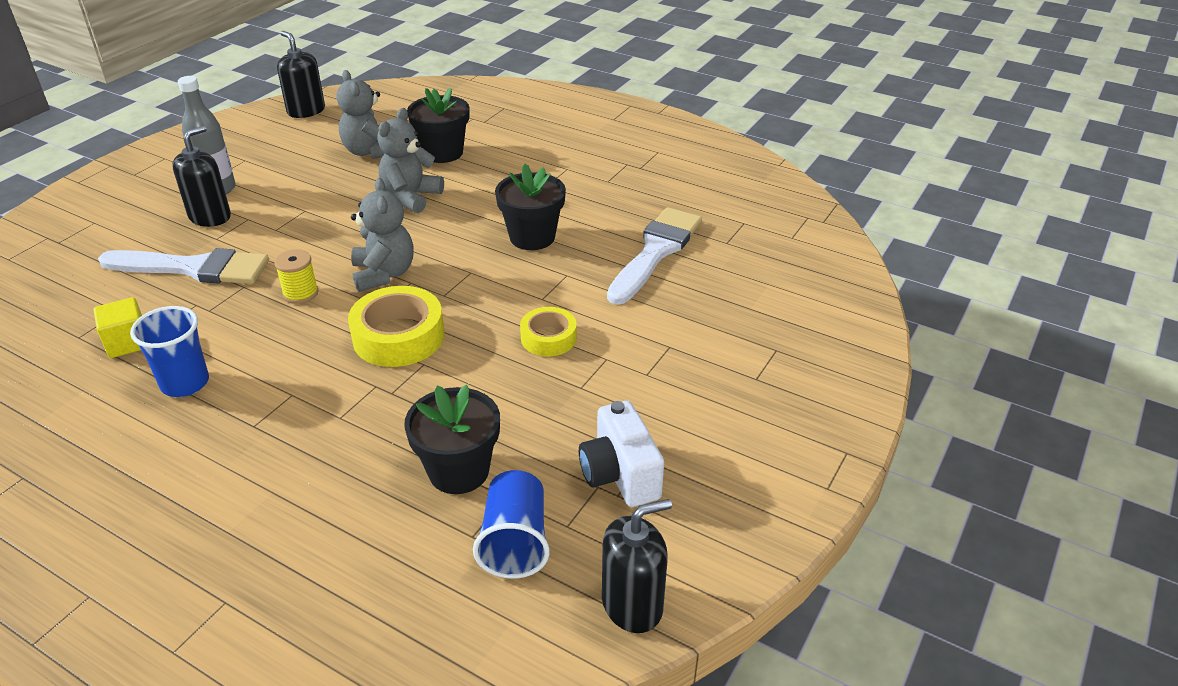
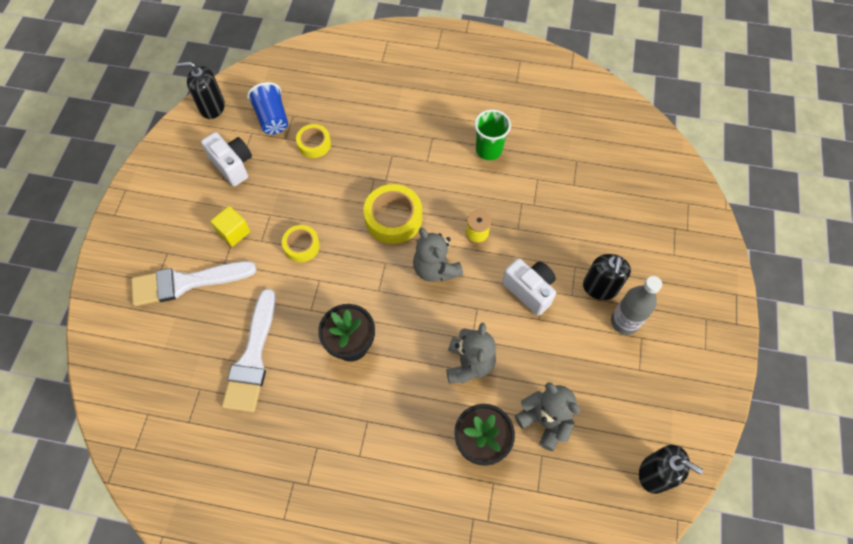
camera: 160 degrees right, 25 degrees up
(128, 342) = (545, 165): yellow cube -> yellow cube (234, 232)
(185, 383) = (488, 150): blue cup -> green cup
(193, 268) = (563, 233): white brush -> white brush (186, 282)
(290, 232) = (529, 290): none -> white camera
(459, 471) = (314, 144): black flower pot -> yellow tape
(632, 604) = (212, 107): black soap dispenser -> black soap dispenser turned 45 degrees clockwise

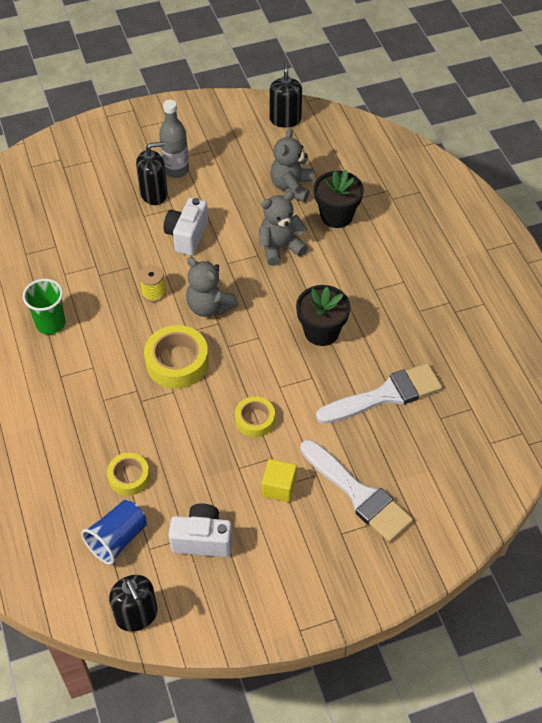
camera: 120 degrees left, 10 degrees down
(233, 165) = (202, 539): white camera -> white camera turned 75 degrees clockwise
(435, 269) = (209, 306): grey teddy bear -> grey teddy bear turned 105 degrees clockwise

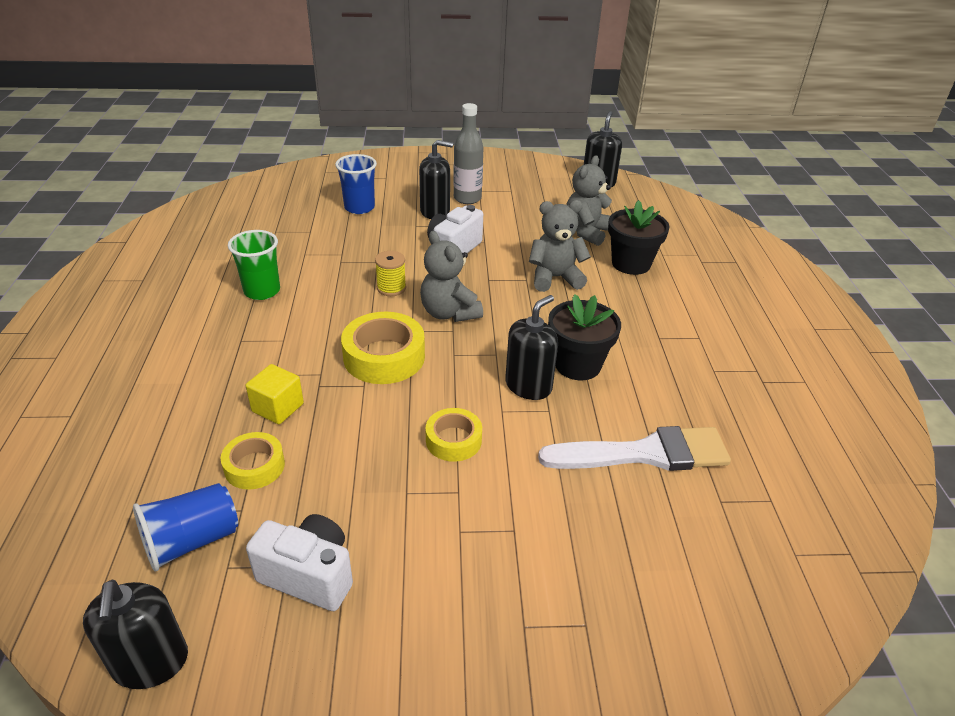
camera: 15 degrees right, 15 degrees down
(85, 206) = (359, 207): none -> blue cup
(279, 487) = (452, 533): yellow cube -> yellow cube (278, 407)
(291, 360) = (528, 386): none -> black soap dispenser
(358, 494) = (569, 574): white brush -> none

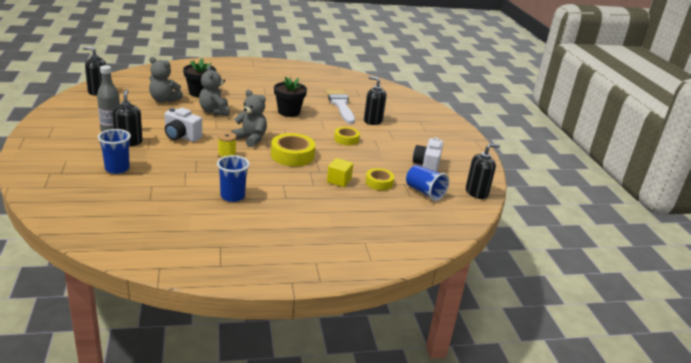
camera: 100 degrees left, 10 degrees down
(262, 291) = (232, 196): green cup -> blue cup
(449, 313) = (250, 139): grey teddy bear -> grey teddy bear turned 105 degrees counterclockwise
(528, 386) = (306, 123): black soap dispenser -> black soap dispenser (373, 121)

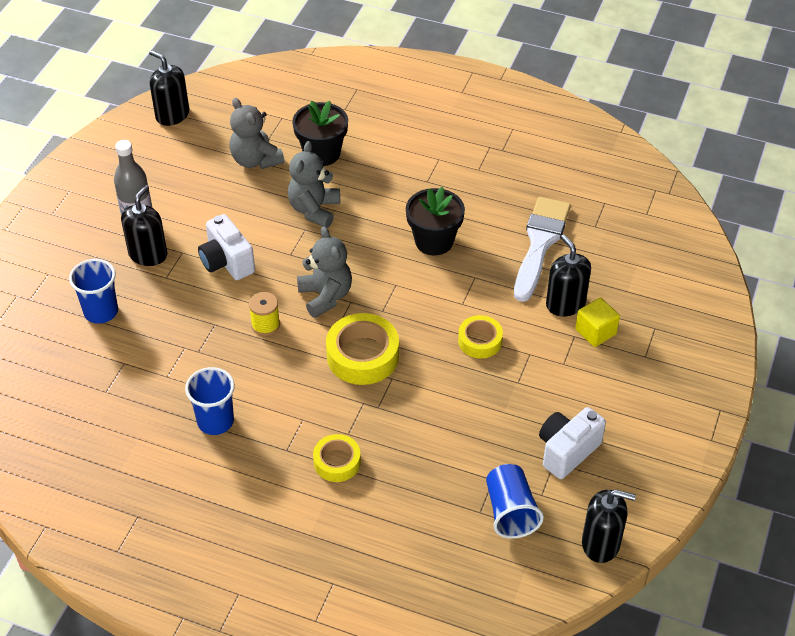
camera: 35 degrees right, 20 degrees up
(339, 181) = (392, 439): yellow cube -> yellow cube (595, 332)
(379, 183) = (452, 464): yellow tape -> yellow tape (337, 462)

